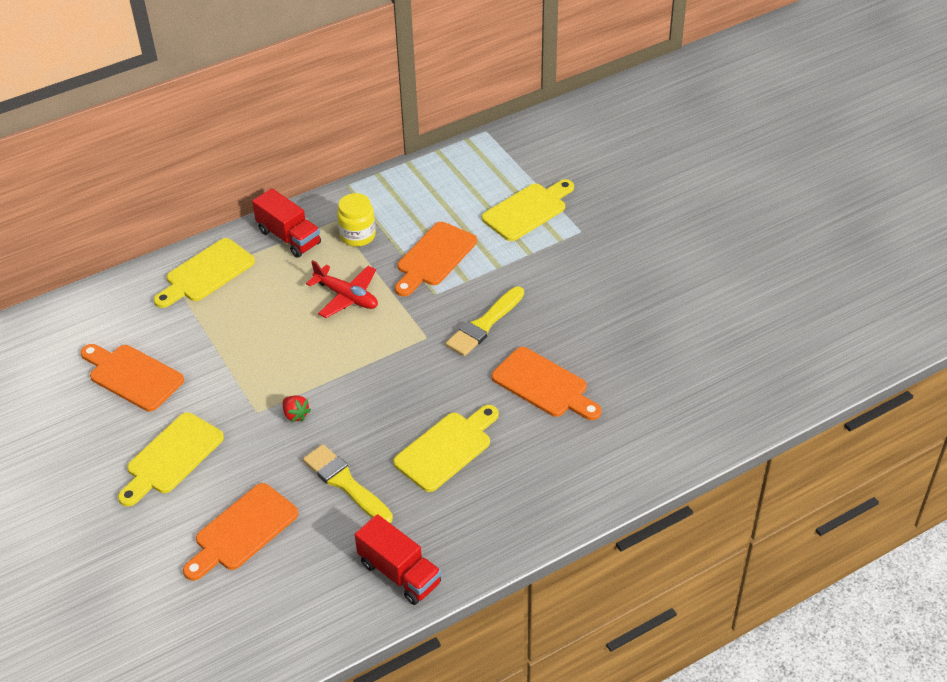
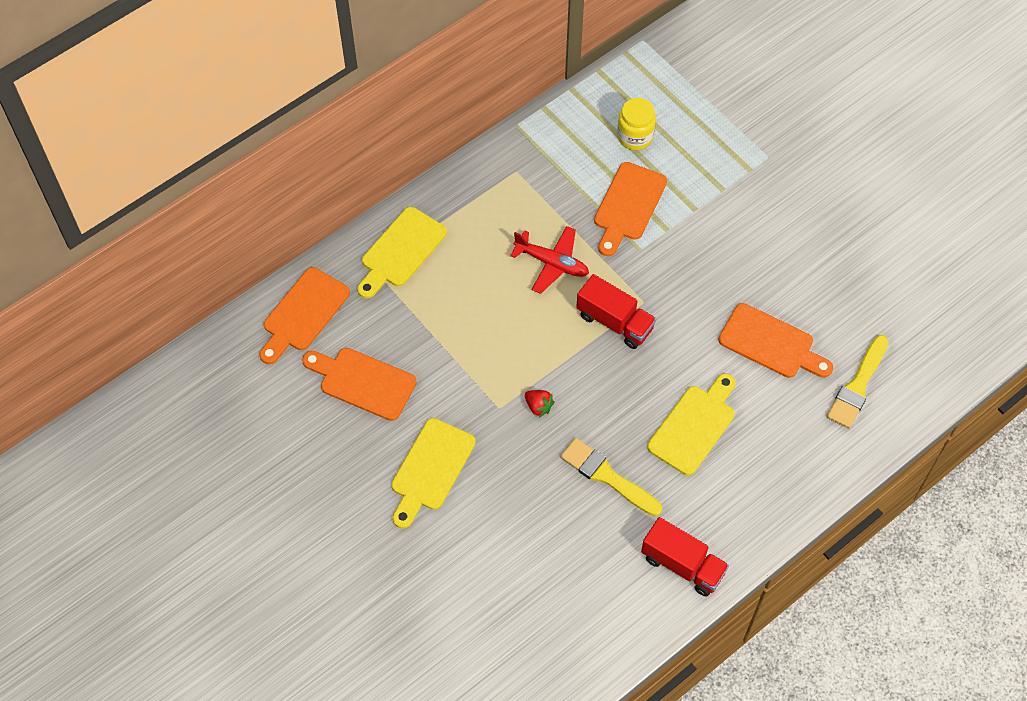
camera: 10 degrees left, 15 degrees up
(242, 531) = (523, 540): orange cutting board -> orange cutting board (303, 313)
(289, 237) = (473, 197): red truck -> red truck (615, 322)
(357, 236) = (543, 187): yellow jar -> yellow jar (635, 136)
(484, 325) = (697, 280): yellow brush -> yellow brush (857, 386)
(527, 210) = (709, 137): yellow cutting board -> none

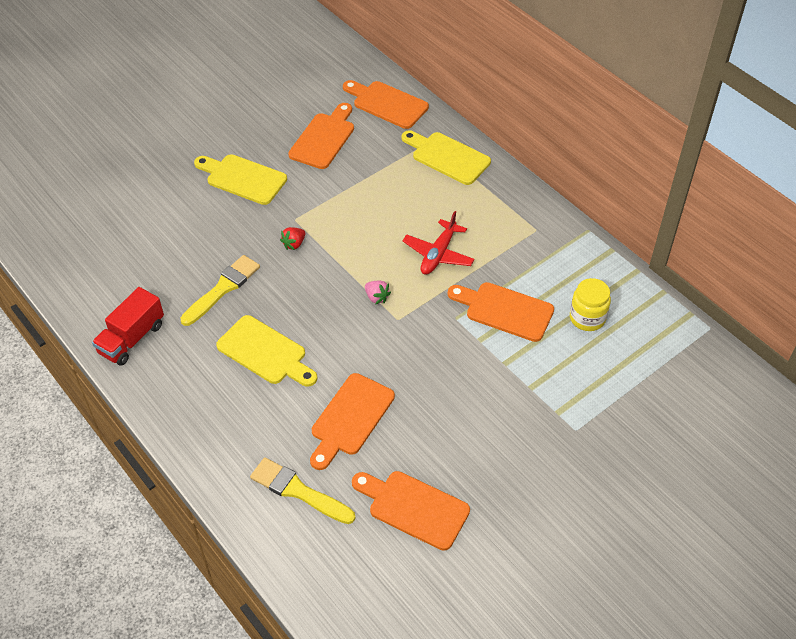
camera: 90 degrees right, 10 degrees down
(615, 322) = (376, 297): red truck -> pink strawberry
(864, 289) = (414, 508): none -> orange cutting board

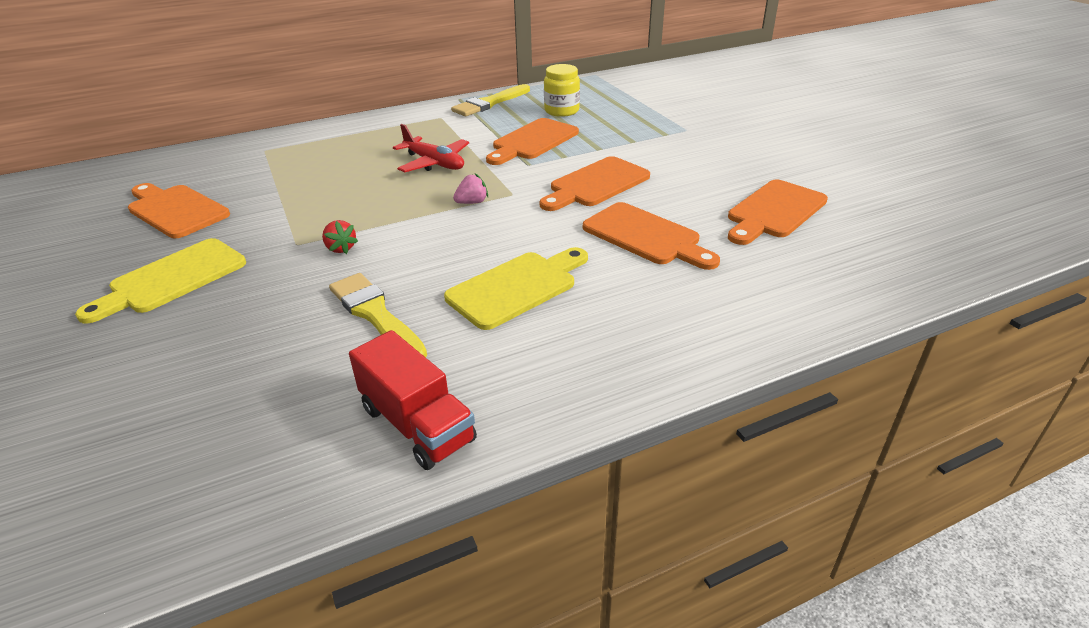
camera: 75 degrees left, 15 degrees down
(298, 491) = (750, 282): yellow brush -> yellow brush (490, 103)
(387, 104) = (172, 166): orange cutting board -> orange cutting board (596, 184)
(447, 157) = (299, 144): yellow cutting board -> none

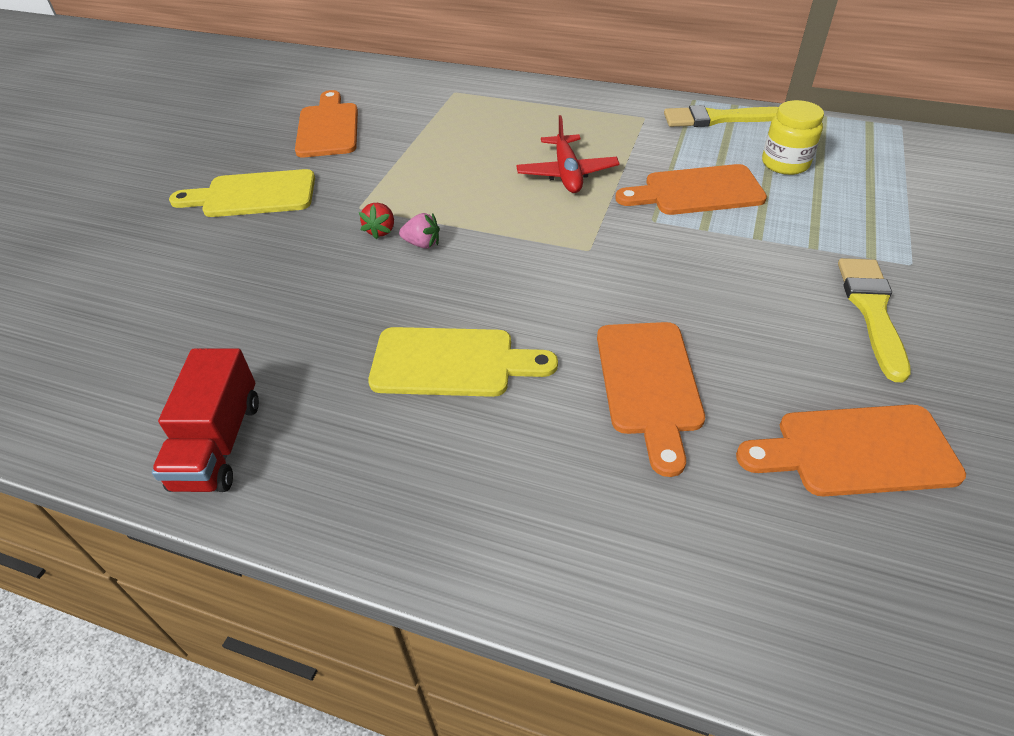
camera: 45 degrees right, 10 degrees up
(375, 315) = (321, 316): yellow brush -> yellow brush (872, 311)
(472, 202) = (540, 239): pink strawberry -> pink strawberry (422, 244)
(596, 184) = (689, 284): orange cutting board -> none

